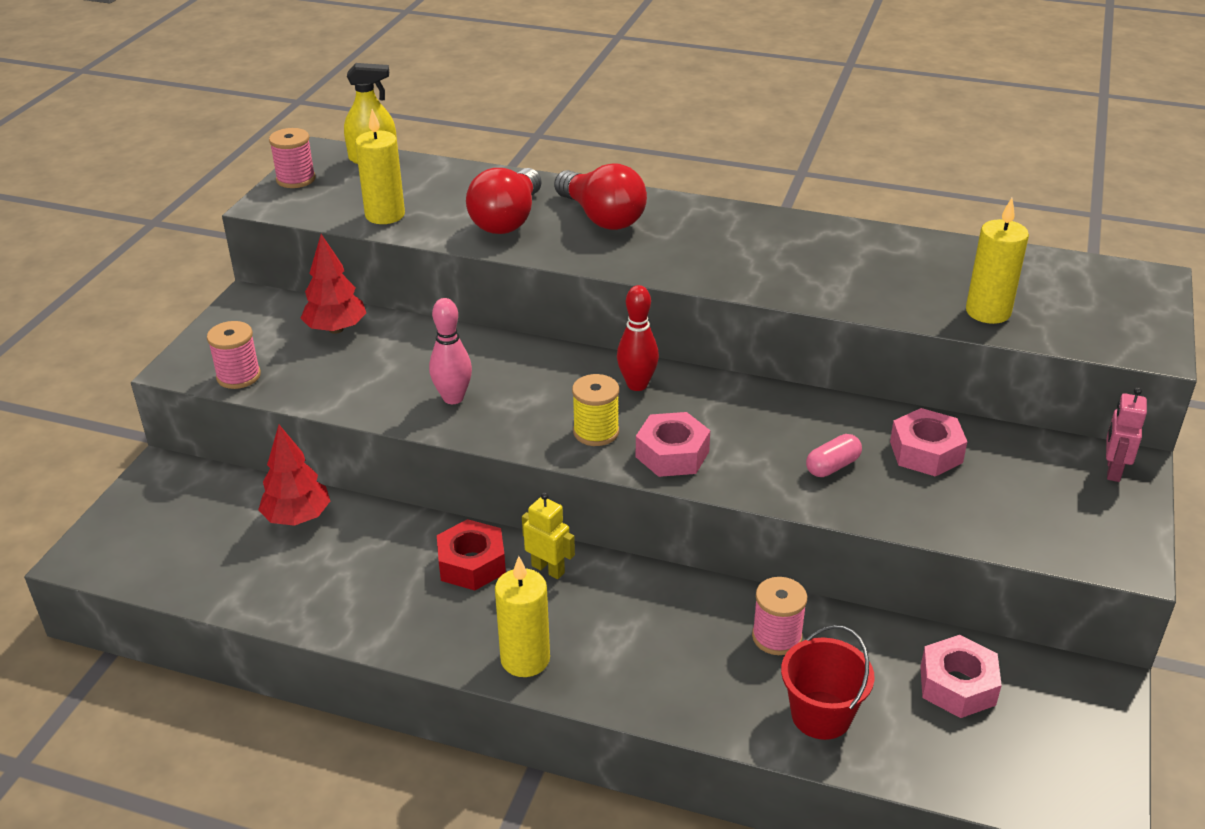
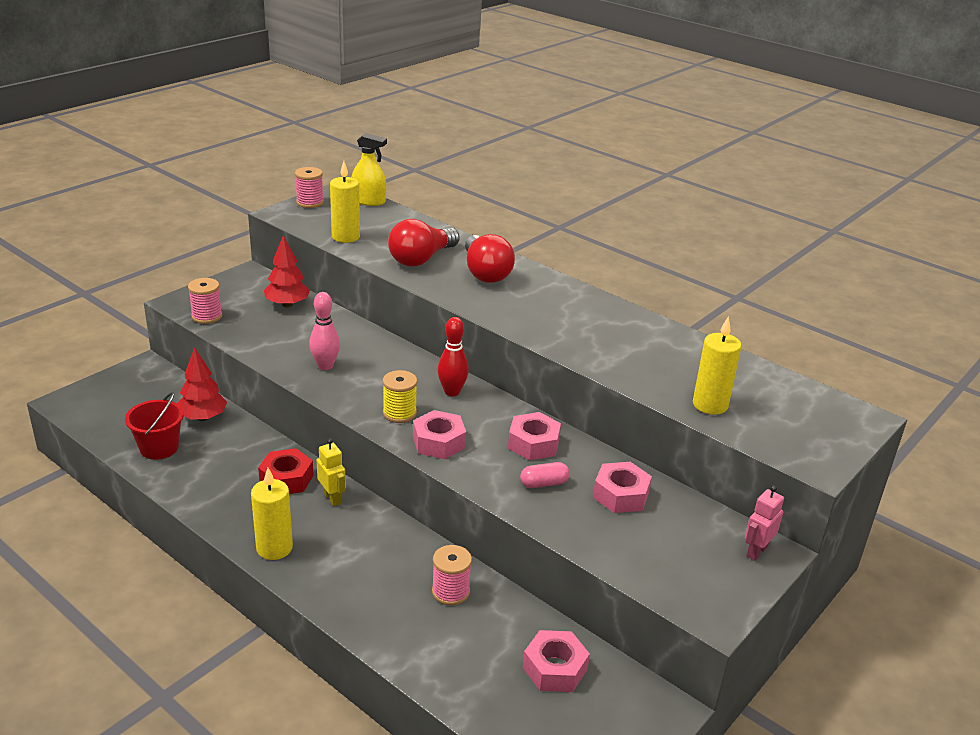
camera: 20 degrees right, 5 degrees down
(782, 420) = (533, 444): none -> pink nut
(821, 715) = (441, 652): red bucket -> red bucket (159, 448)

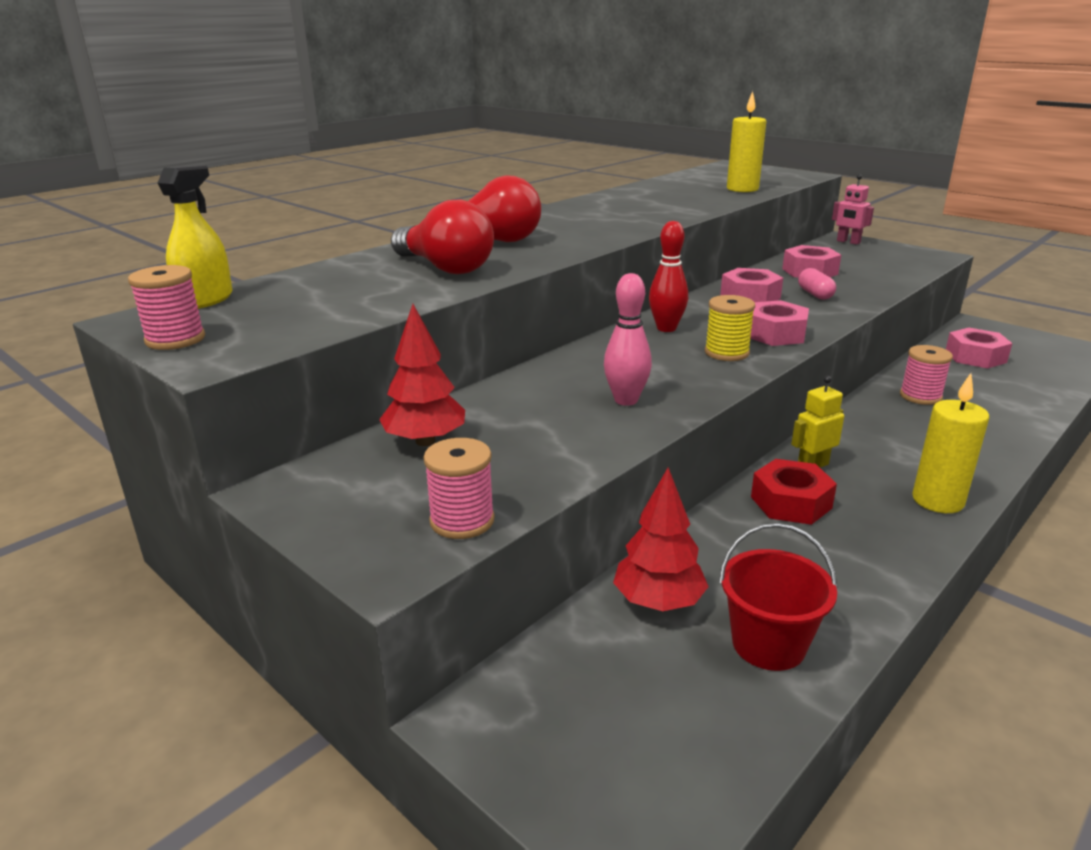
camera: 85 degrees left, 5 degrees down
(345, 237) = (351, 309): yellow candle -> none

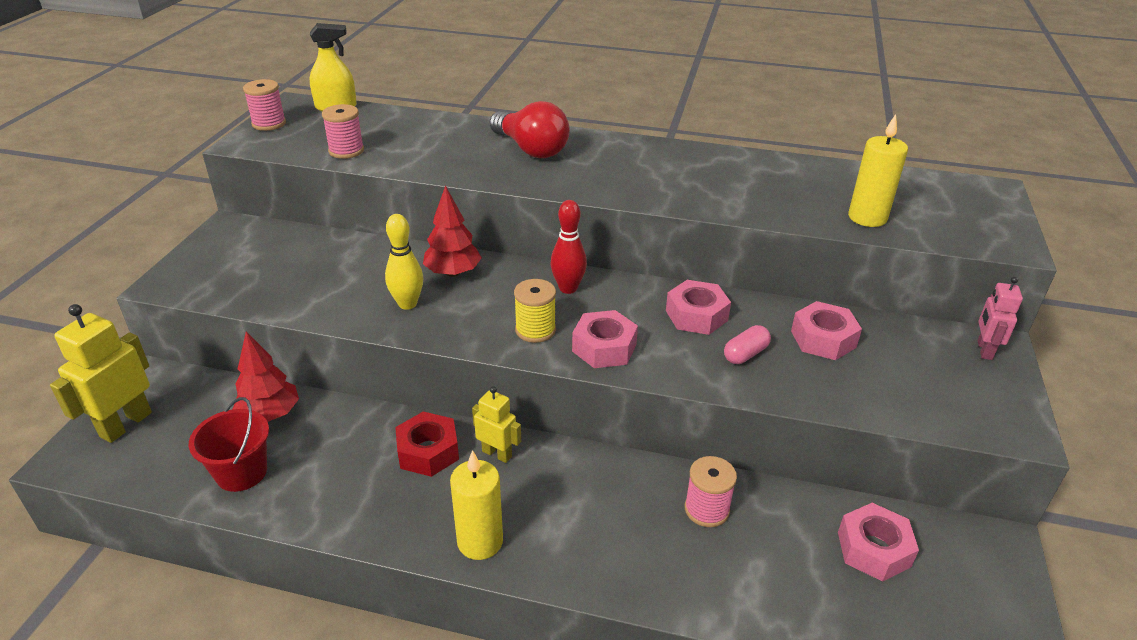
camera: 60 degrees right, 10 degrees up
(425, 441) = (304, 248): red tree -> red tree (453, 273)
(445, 268) = (451, 152): red light bulb -> none
(462, 521) = (215, 290): pink spool -> pink spool (346, 151)
(589, 759) = (125, 424): none -> yellow robot
(626, 400) = (407, 304): pink bowling pin -> yellow bowling pin

